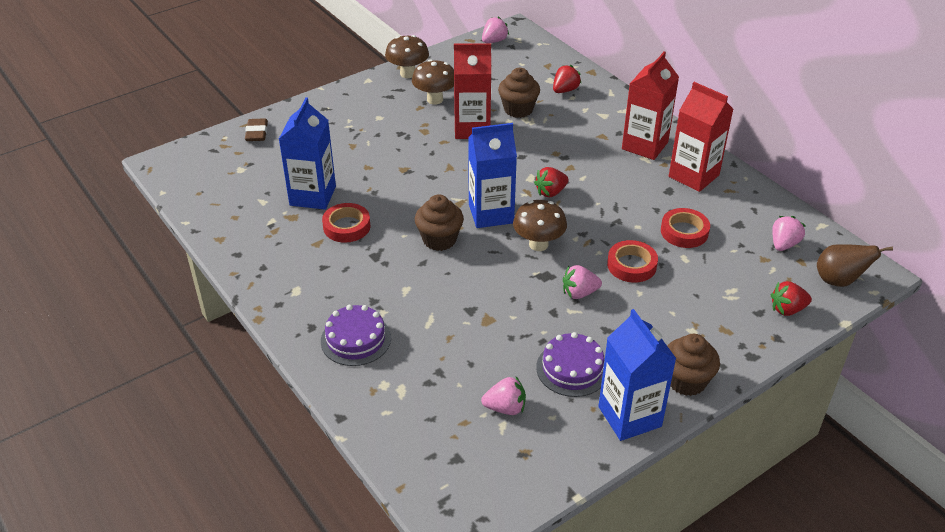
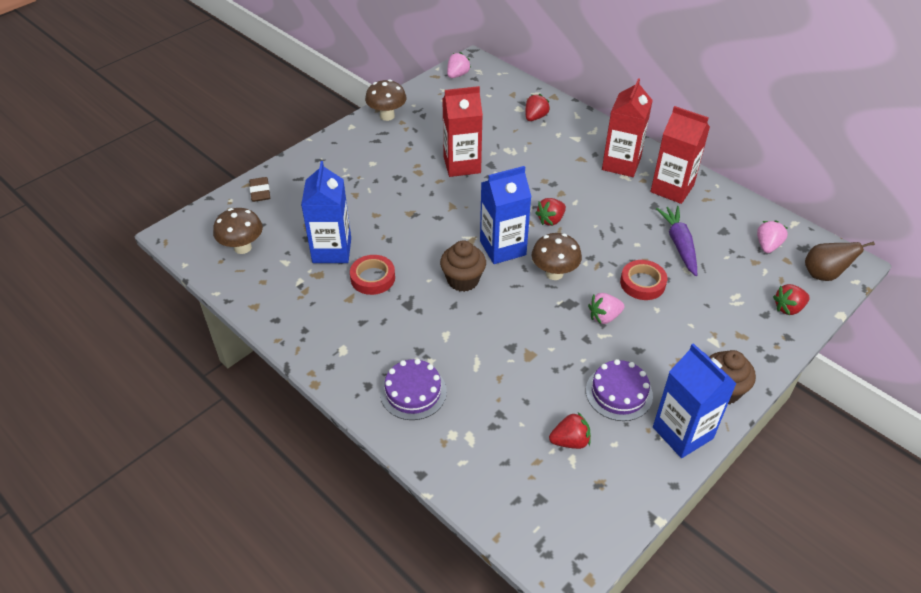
camera: 10 degrees left, 5 degrees up
(435, 99) = (419, 139): brown mushroom -> brown mushroom (242, 247)
(505, 408) = (570, 441): pink strawberry -> red strawberry
(518, 109) = (498, 141): brown cupcake -> none
(684, 232) = (679, 244): red tape -> purple carrot

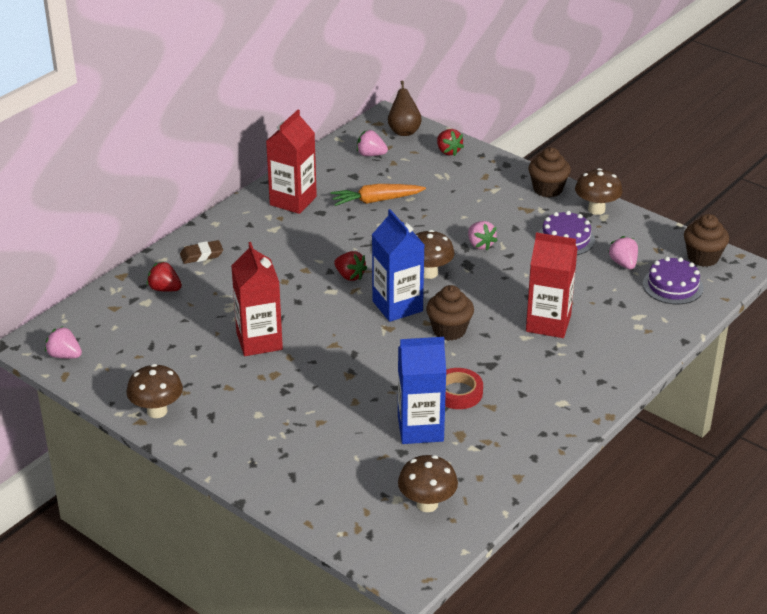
camera: 95 degrees left, 10 degrees down
(260, 192) = (322, 507): brown eraser -> brown eraser (201, 255)
(413, 392) = (600, 352): purple cake -> purple cake (672, 286)
(570, 441) = (623, 264): red strawberry -> pink strawberry
(583, 531) = (703, 257): none -> brown cupcake
(621, 164) = (253, 230): red carton -> red carton (548, 323)
(642, 283) = (432, 223): red tape -> none
(679, 244) = (376, 201): purple carrot -> orange carrot
(682, 433) = (596, 210): blue carton -> brown mushroom

